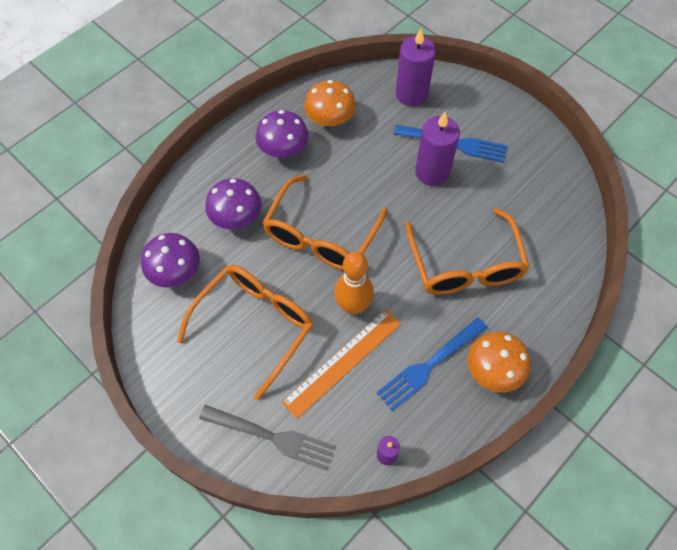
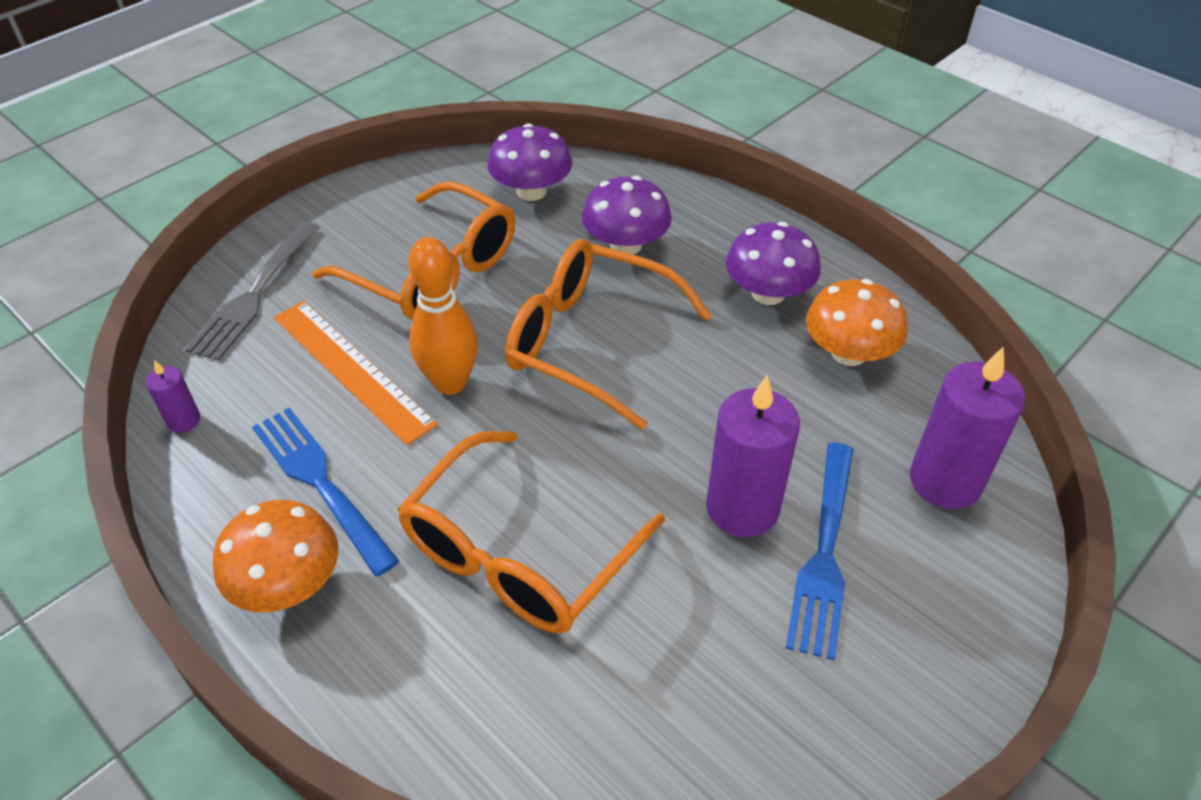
camera: 90 degrees right, 15 degrees down
(465, 265) = (519, 552): orange glasses -> orange glasses turned 45 degrees counterclockwise

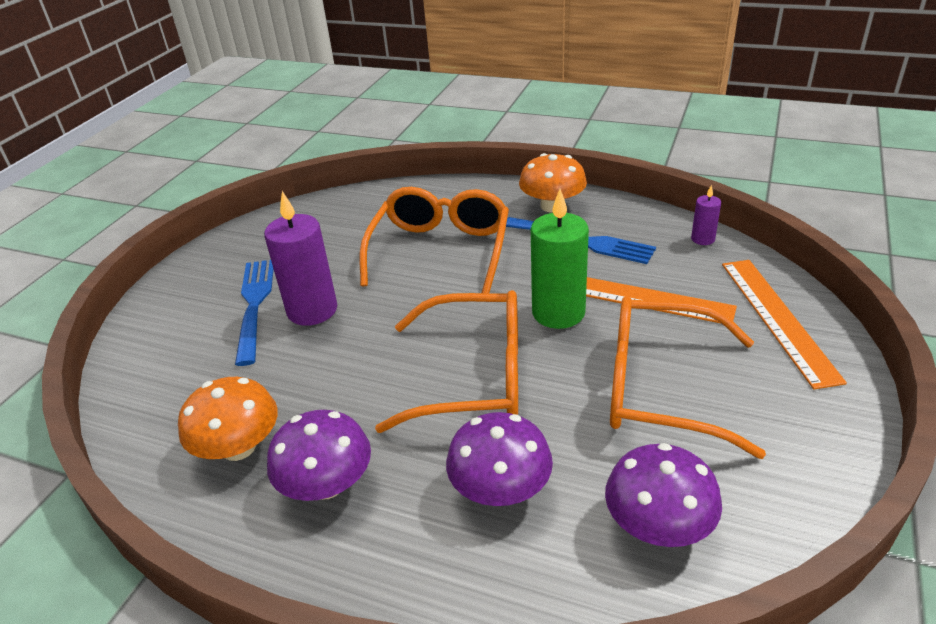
camera: 160 degrees right, 10 degrees down
(255, 293) = (777, 318): grey fork -> orange ruler
(450, 383) = (558, 312): orange bowling pin -> green candle
(945, 481) = (164, 370): purple candle -> none

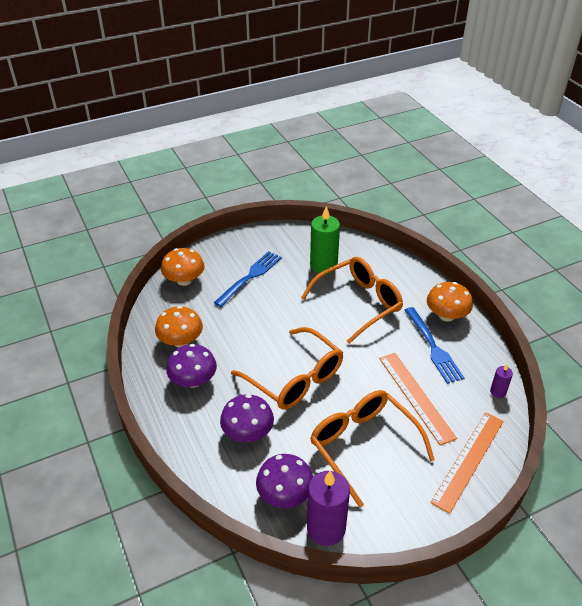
camera: 40 degrees right, 5 degrees up
(148, 368) = (184, 280): none -> orange mushroom
(312, 310) = (269, 296): purple candle -> purple candle (326, 528)
(558, 312) = (369, 376): green candle -> green candle (323, 265)

